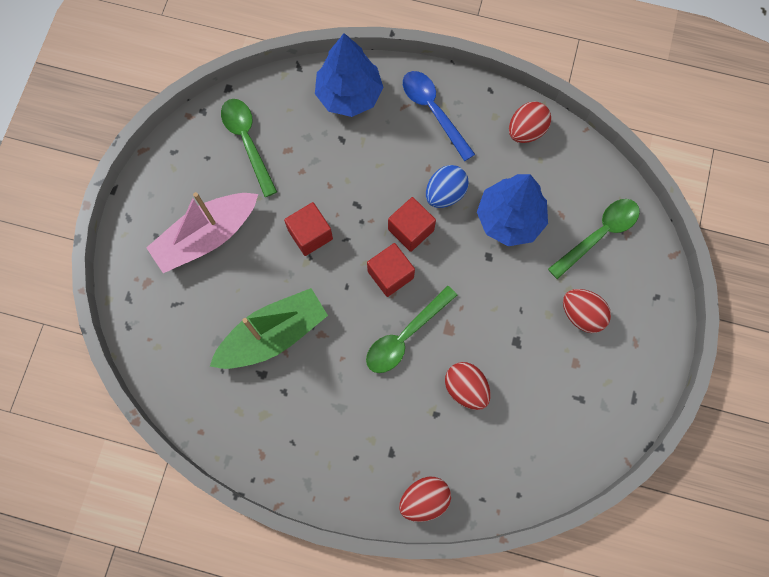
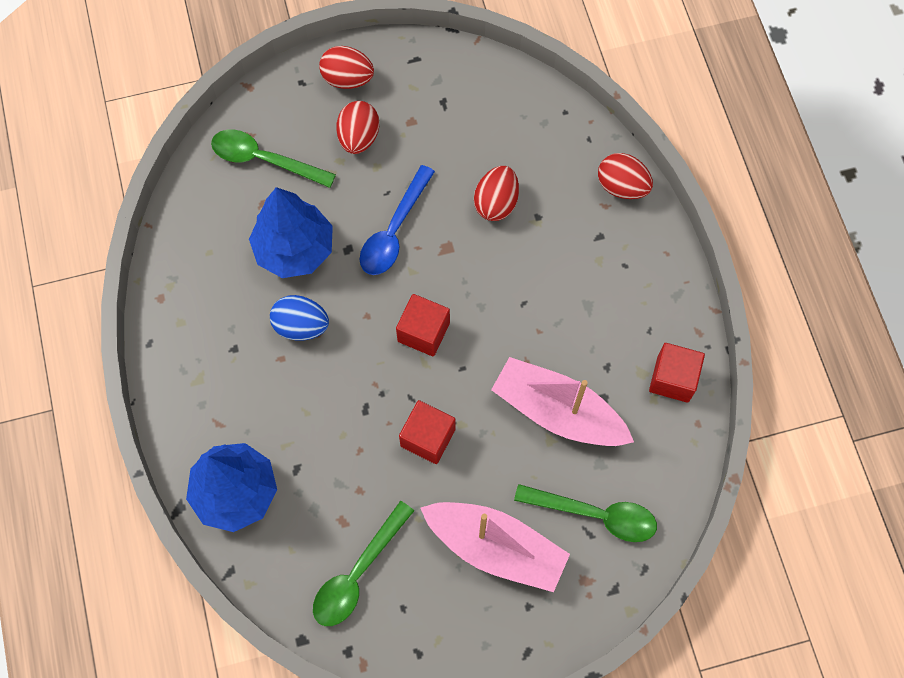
camera: 120 degrees left, 5 degrees down
(273, 335) = (557, 411): green boat -> pink boat
(405, 336) = (479, 284): green spoon -> green spoon (595, 515)
(411, 230) = (362, 338): red cube -> red cube (673, 379)
(433, 111) = (207, 389): blue spoon -> blue spoon (394, 231)
(526, 130) = (181, 282): red egg -> red egg (347, 79)

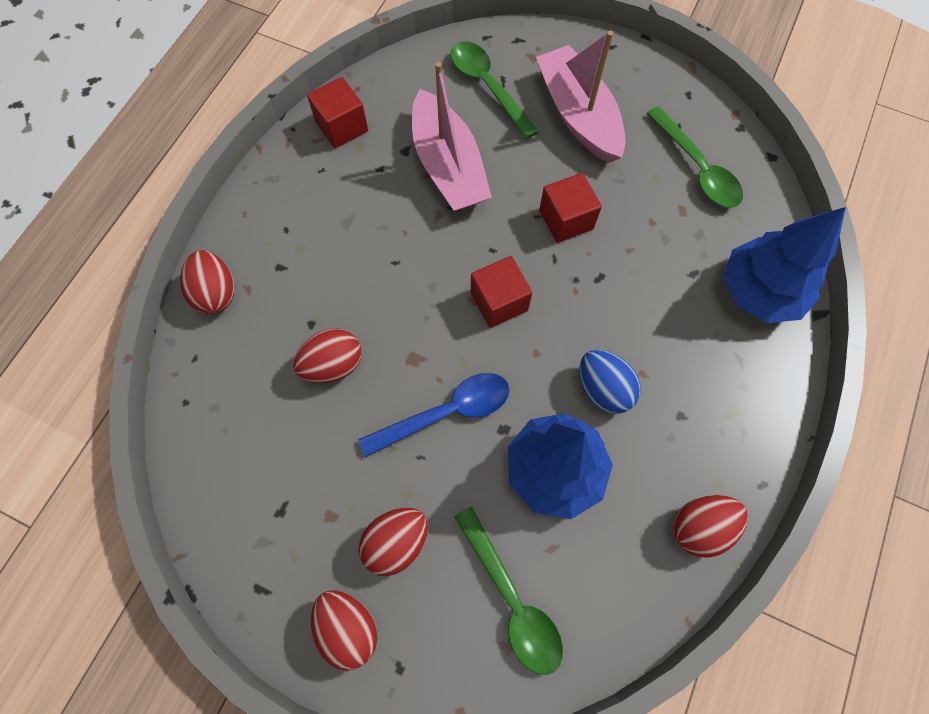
camera: 140 degrees left, 0 degrees up
(175, 284) = (699, 527): none -> red egg
(357, 573) = (697, 168): green spoon -> green spoon turned 75 degrees clockwise

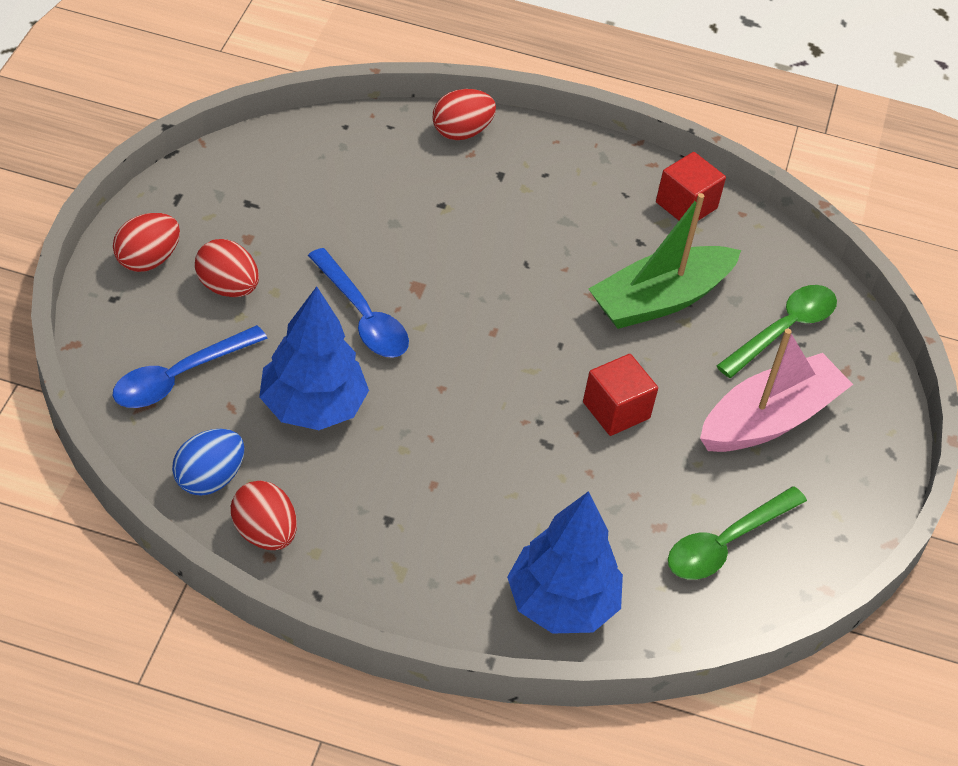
camera: 75 degrees right, 20 degrees down
(333, 365) = (400, 225): red egg -> none
(448, 166) = (660, 300): pink boat -> green boat
(499, 301) = (497, 353): red cube -> none
(512, 600) = (179, 377): green spoon -> blue spoon
(603, 389) = (409, 447): blue egg -> blue egg (209, 478)

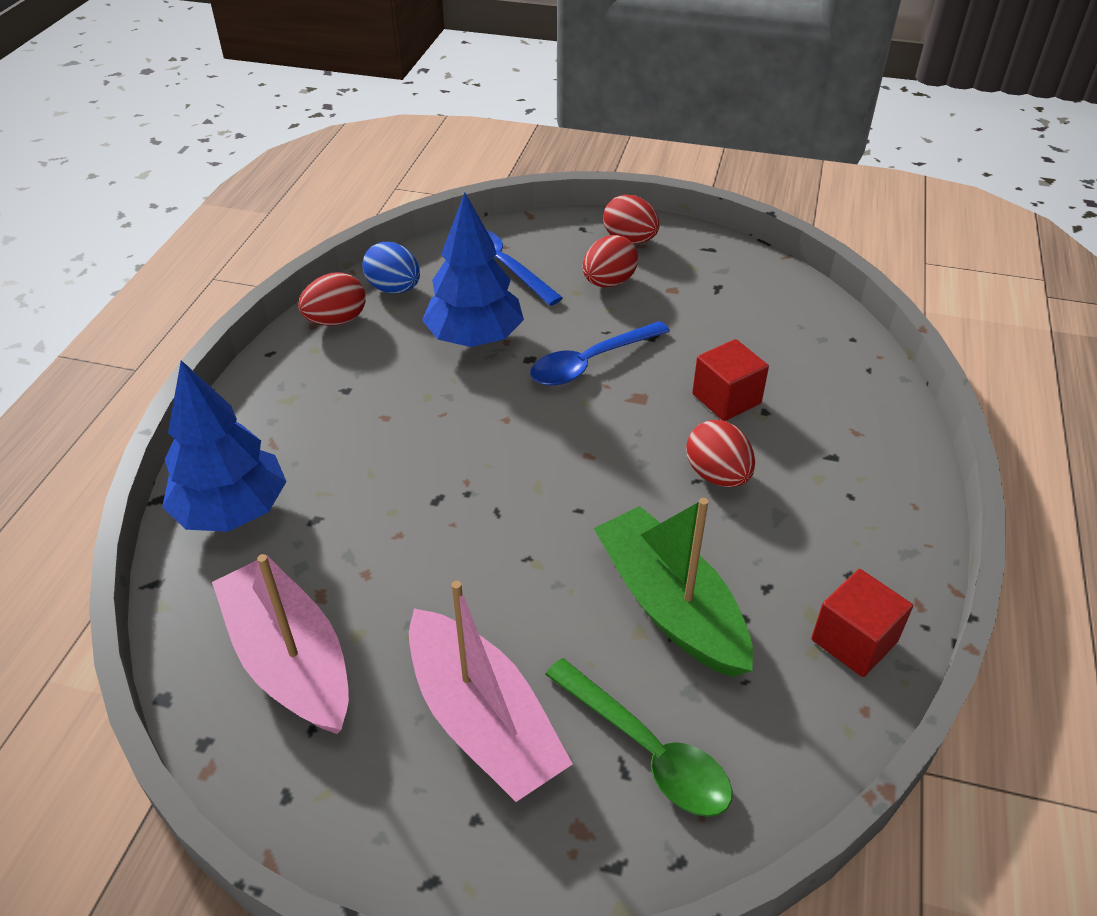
camera: 95 degrees right, 5 degrees down
(461, 132) = (888, 423): red egg -> red egg (717, 475)
(616, 410) = (486, 558): red cube -> red cube (726, 399)
(725, 543) = (290, 659): green spoon -> pink boat

